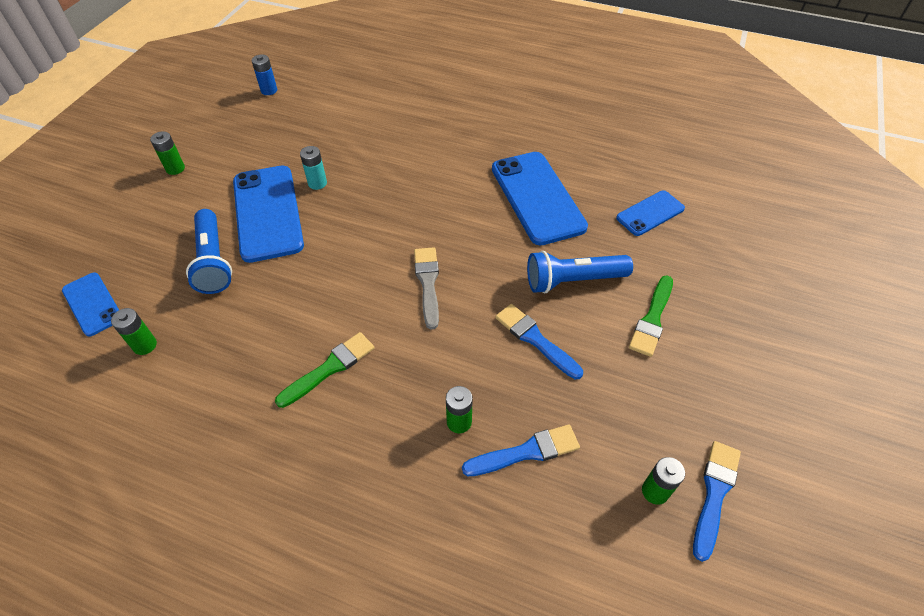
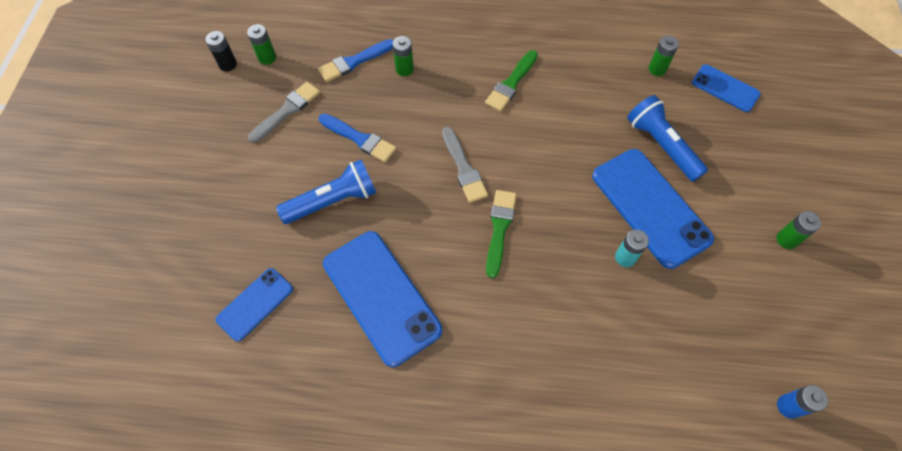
camera: 165 degrees right, 10 degrees up
(623, 397) = (287, 111): none -> grey brush
(652, 319) = (261, 179): green brush -> green brush (499, 228)
(714, 494) = (228, 64): blue brush -> black battery

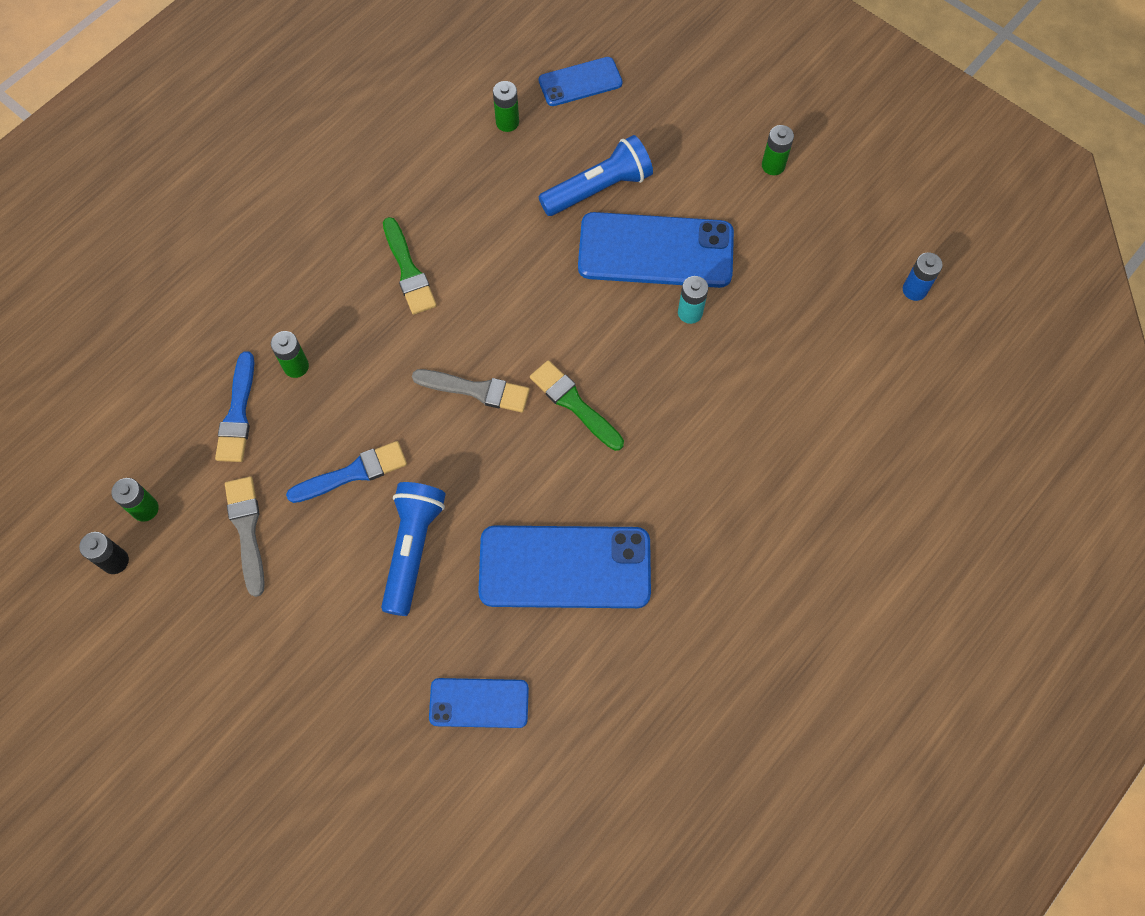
camera: 55 degrees left, 5 degrees up
(255, 304) = (479, 703): blue phone -> blue phone turned 75 degrees counterclockwise
(661, 146) = (598, 189): blue flashlight -> blue flashlight turned 150 degrees clockwise

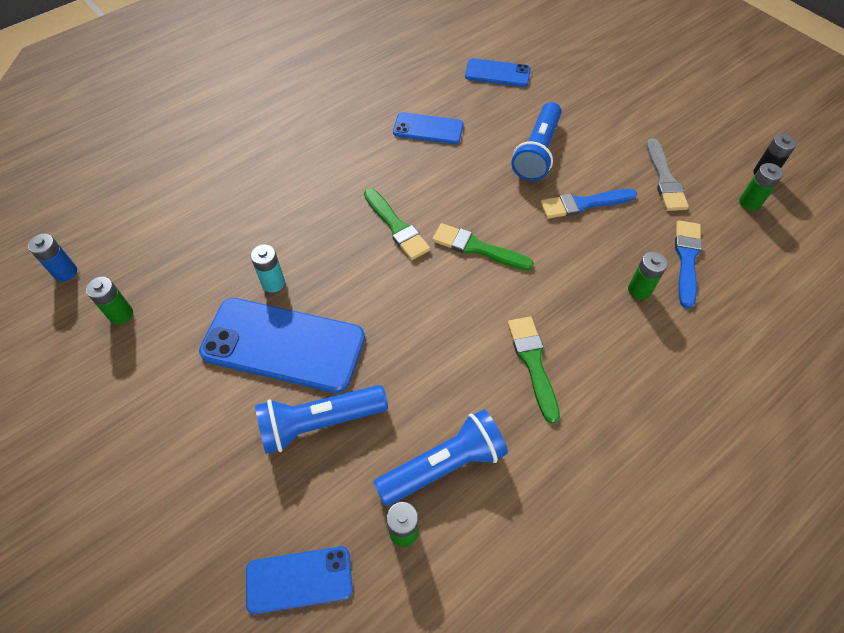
camera: 170 degrees left, 10 degrees down
(476, 390) = (477, 248): grey brush -> green brush
(482, 172) = (443, 465): none -> blue flashlight
(565, 567) = (428, 129): blue phone -> blue phone, size x0.55
(773, 165) = (123, 419): green battery -> green battery (121, 314)

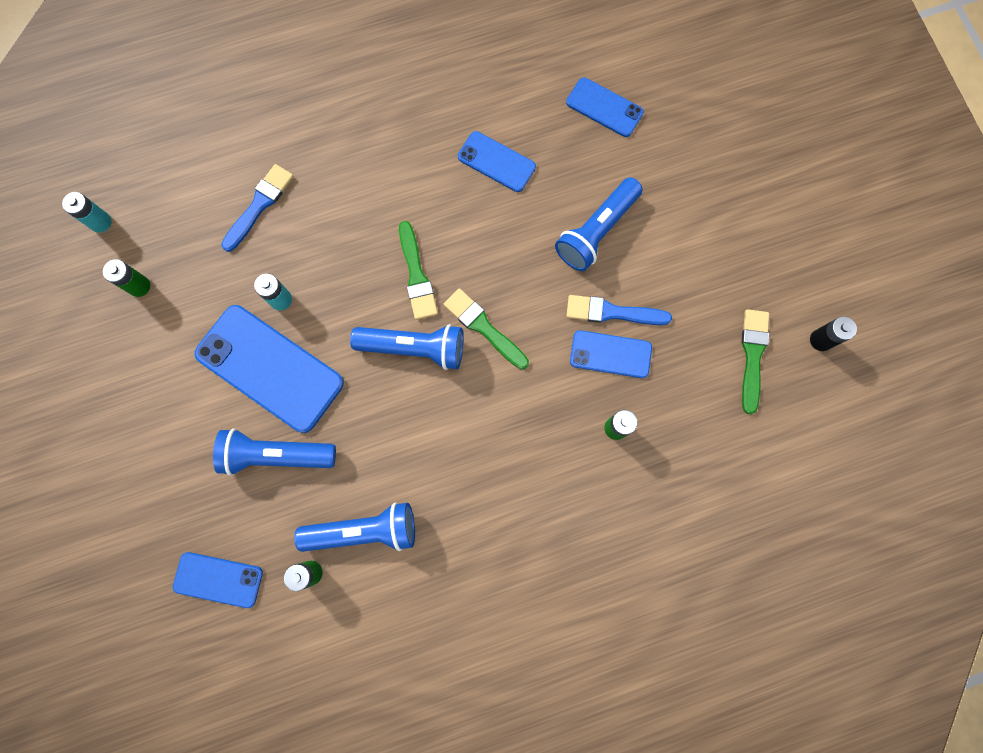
camera: 20 degrees right, 20 degrees up
(65, 272) = (101, 222): blue battery -> turquoise battery
(420, 284) = (414, 348): none -> blue flashlight
(533, 363) = (480, 466): green brush -> green brush (752, 355)
(600, 235) = (610, 354): none -> blue phone
(664, 179) = (712, 311): grey brush -> none
(686, 259) = (680, 411): blue brush -> blue brush (259, 205)
(749, 203) = (783, 370): green battery -> none

